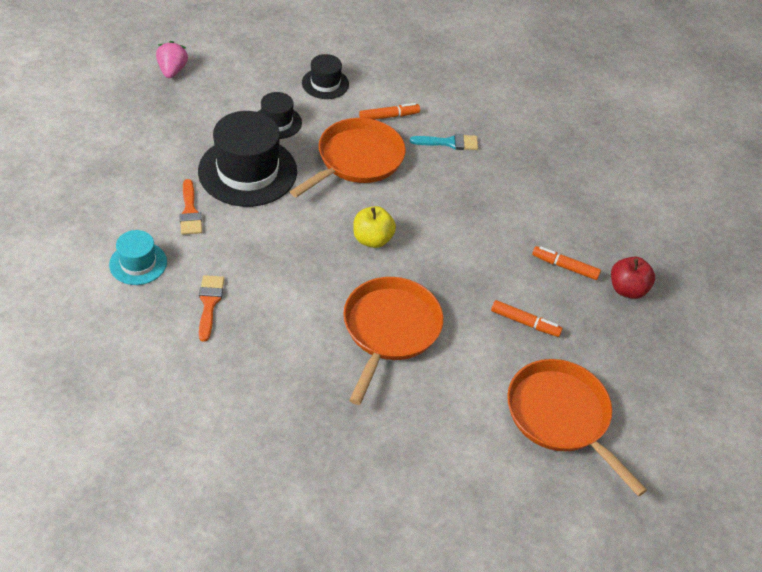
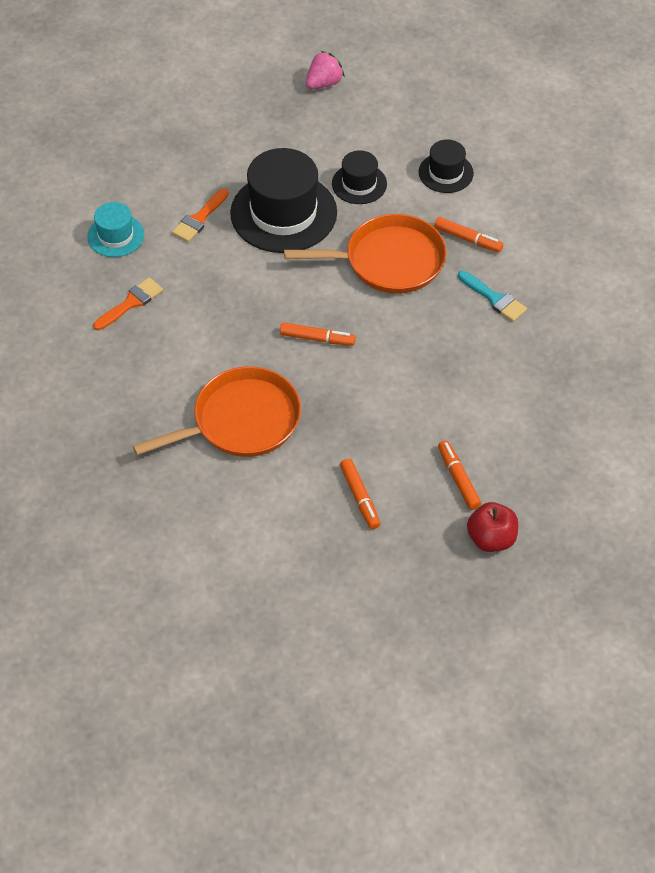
camera: 50 degrees right, 5 degrees up
(372, 239) = (317, 338): yellow apple -> orange marker
(561, 416) = (293, 590): orange pan -> none

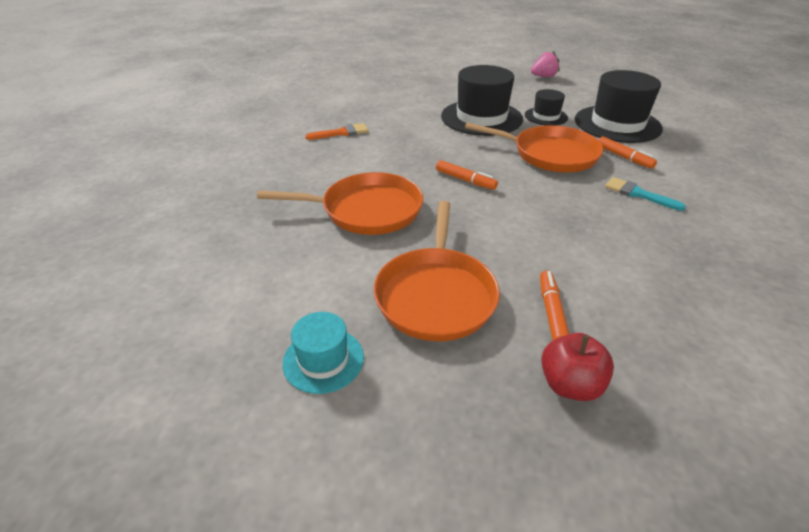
camera: 25 degrees right, 15 degrees down
(116, 236) = (360, 105): turquoise hat -> turquoise hat (323, 360)
(199, 219) = (420, 109): orange brush -> none
(360, 497) = (436, 295): orange marker -> orange pan
(446, 173) = (617, 124): black hat -> black hat, size x1.90
(494, 298) = (638, 194): turquoise brush -> turquoise brush turned 150 degrees clockwise

